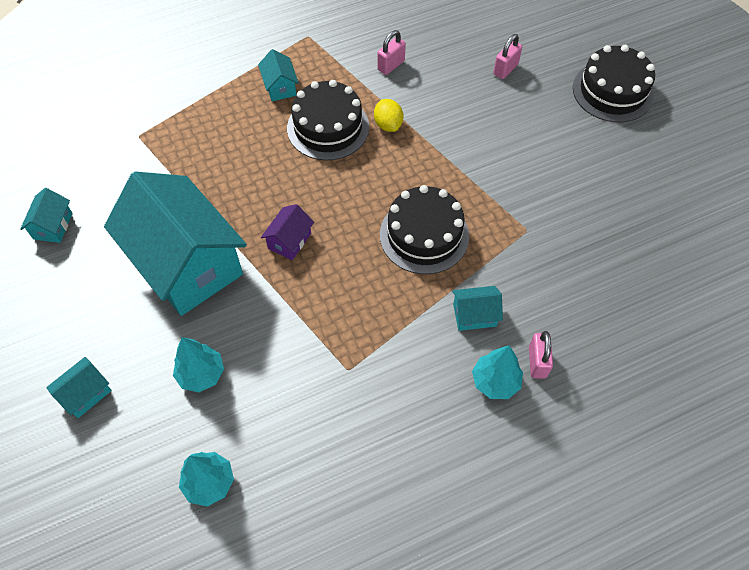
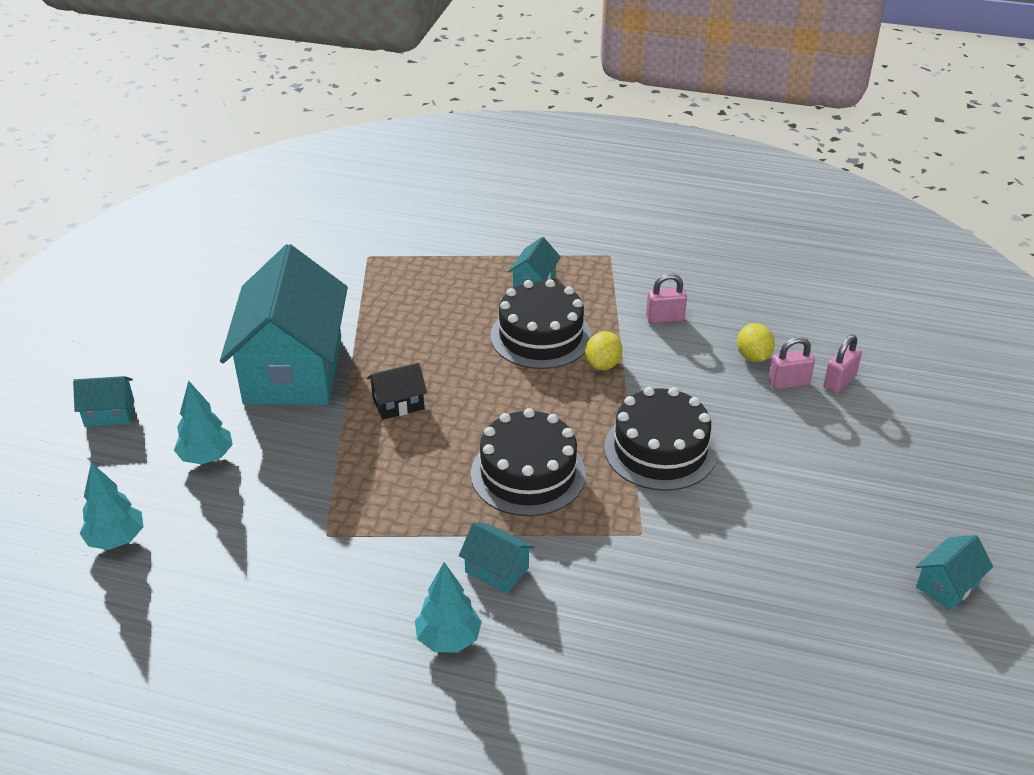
camera: 40 degrees right, 20 degrees down
(53, 226) = (227, 284): turquoise house -> turquoise house (947, 585)
(289, 241) = (398, 404): purple house -> black house
(469, 62) = (753, 356): none -> yellow lemon
(537, 362) = (511, 652): pink padlock -> pink padlock (839, 382)
(612, 91) = (898, 468): black cake -> black cake (660, 450)

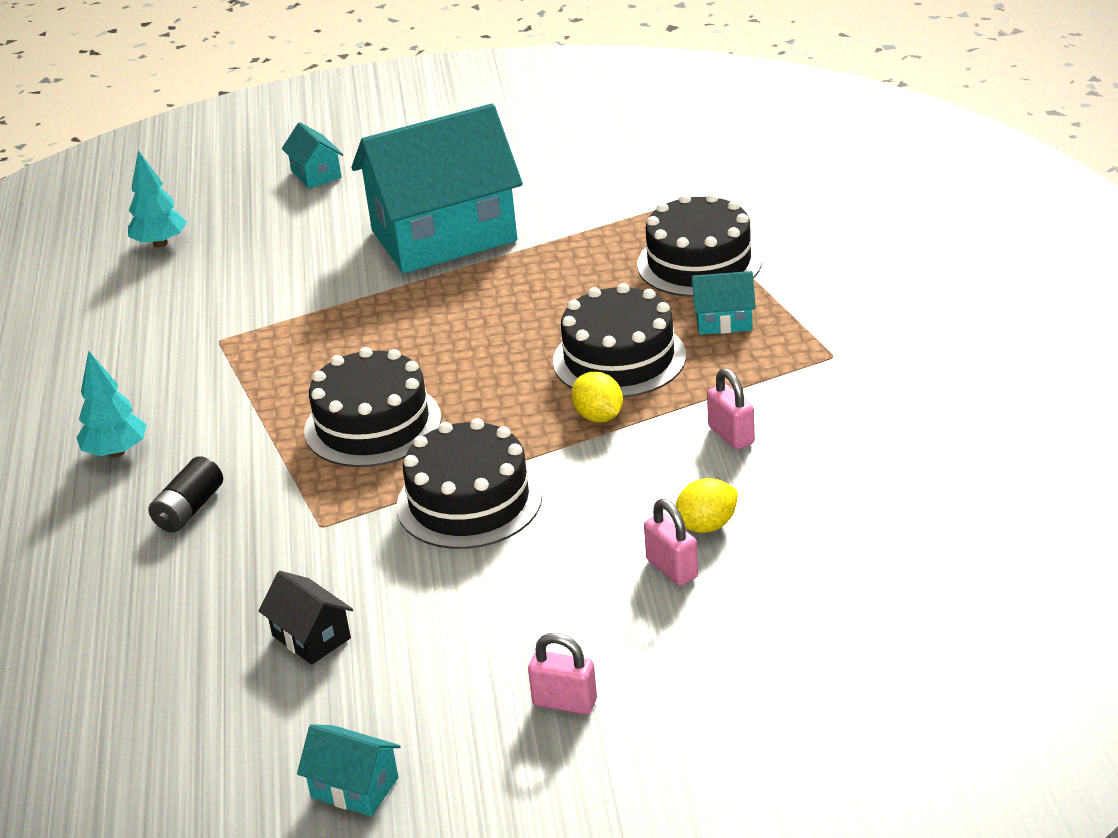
camera: 70 degrees right, 5 degrees down
(206, 457) = (287, 242): turquoise tree -> none
(398, 404) = (432, 311): black house -> black house (311, 637)
(454, 269) = (699, 262): none -> black cake
(497, 570) = (219, 450): turquoise house -> none
(568, 606) = (189, 509): none -> black battery
(602, 364) = (598, 416): yellow lemon -> yellow lemon turned 60 degrees clockwise
(839, 382) = (707, 612): pink padlock -> pink padlock (564, 702)

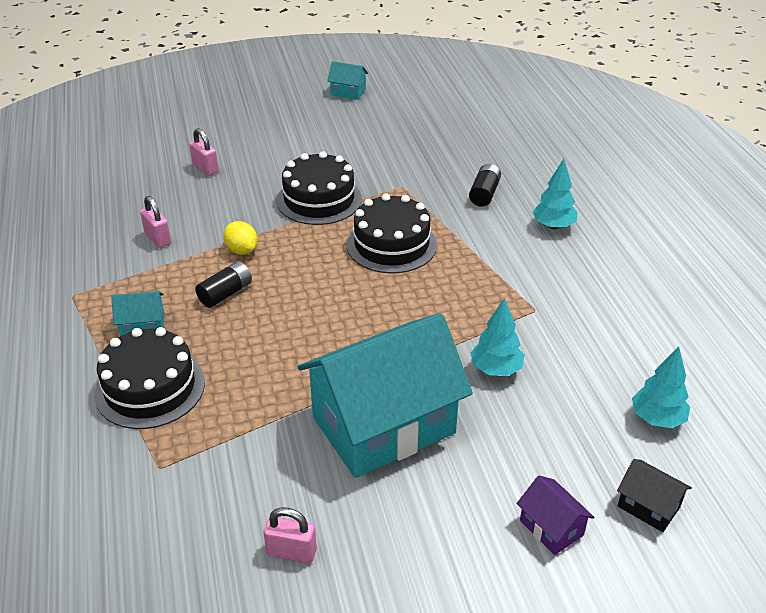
camera: 170 degrees right, 5 degrees up
(302, 281) = (496, 369): none -> turquoise tree
(311, 637) = (387, 139): black house -> black house (648, 506)
(316, 174) = (551, 527): turquoise house -> purple house
(564, 702) = (261, 118): pink padlock -> pink padlock (291, 552)
(619, 358) = (225, 293): black cake -> black battery
(706, 526) = (183, 188): yellow lemon -> none

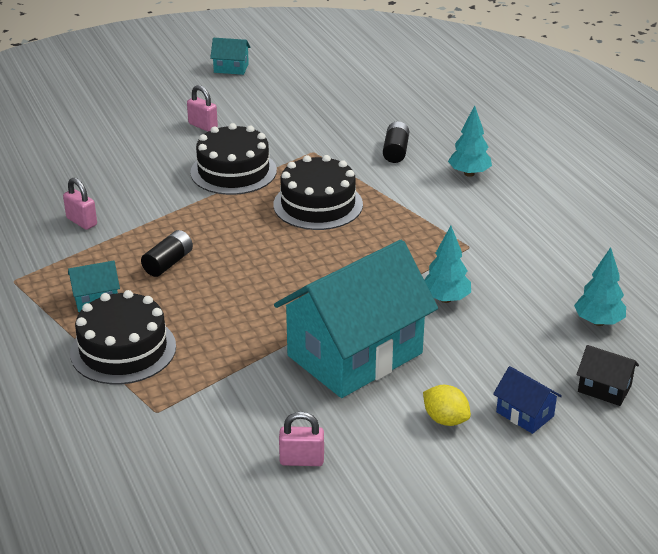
camera: 10 degrees left, 5 degrees down
(205, 168) = (107, 153): pink padlock -> pink padlock (203, 126)
(242, 250) = (171, 224): yellow lemon -> yellow lemon (445, 419)
(551, 527) = (525, 414): purple house -> blue house

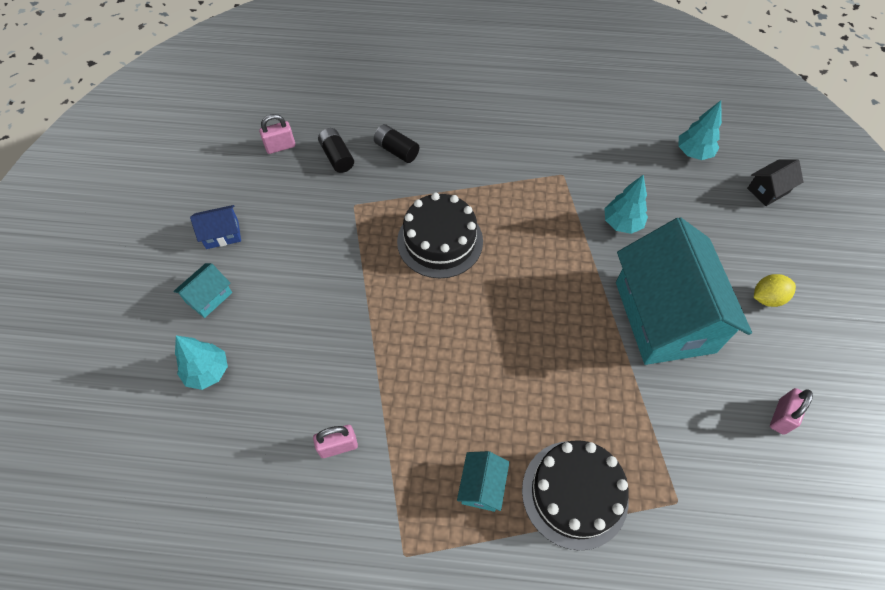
camera: 60 degrees left, 25 degrees up
(168, 263) = (458, 397): black battery -> black battery (337, 157)
(203, 126) = (241, 266): pink padlock -> pink padlock (280, 146)
(231, 68) = (153, 196): turquoise house -> turquoise house (209, 297)
(233, 171) = (341, 278): black cake -> none
(469, 173) = (463, 123): turquoise tree -> turquoise tree (207, 372)
(525, 414) = (778, 248): blue house -> blue house (222, 234)

